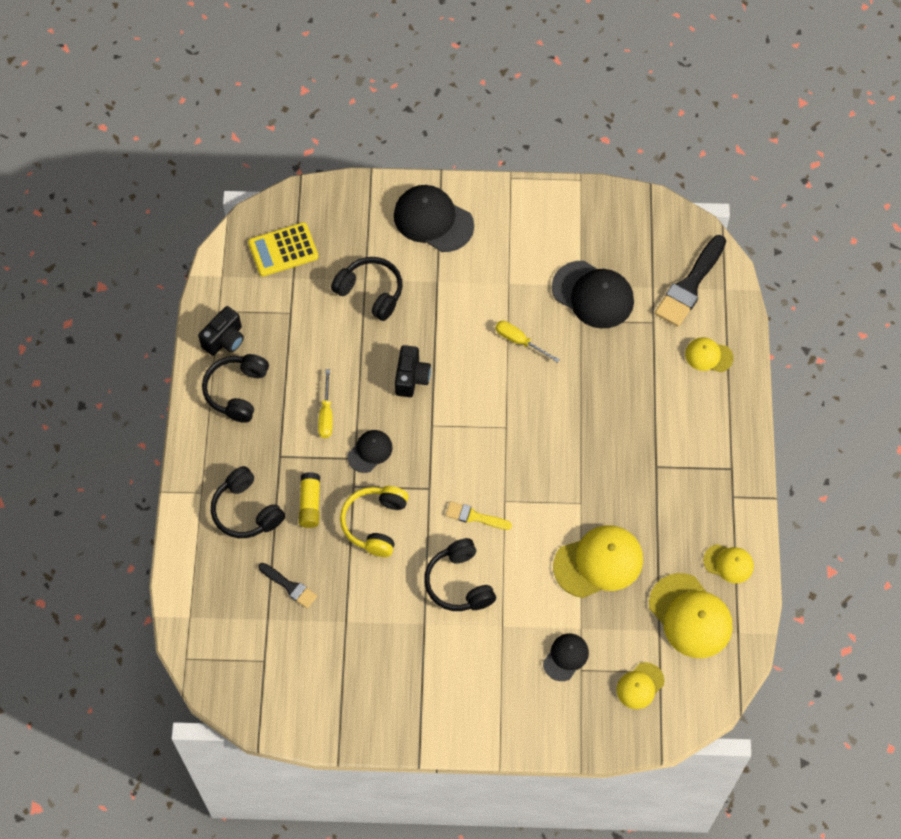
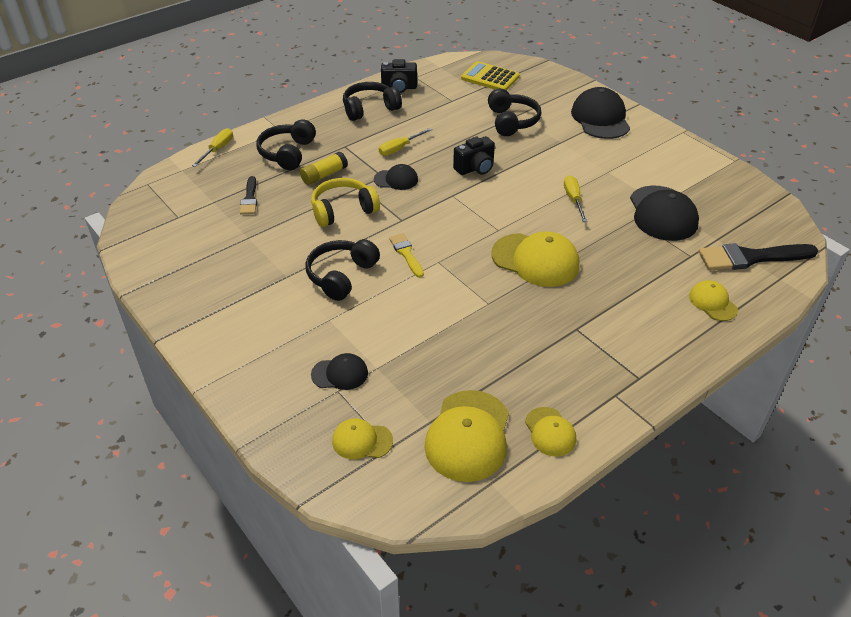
camera: 50 degrees right, 20 degrees down
(183, 566) = (218, 149): none -> yellow screwdriver
(598, 562) = (449, 344): yellow cap -> yellow cap (535, 260)

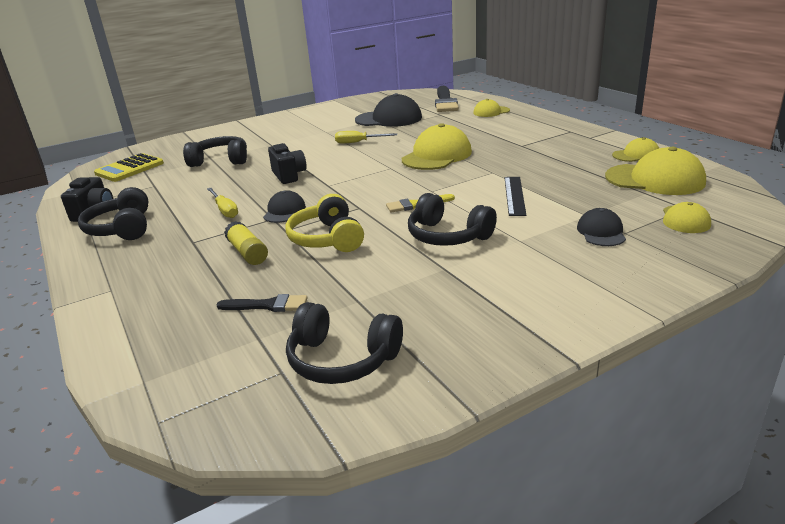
camera: 80 degrees left, 15 degrees down
(218, 149) = (112, 345): yellow screwdriver -> none
(287, 153) = (175, 281): black headphones -> black headphones (342, 359)
(425, 318) = (514, 195): none -> black ruler
(600, 118) = (246, 131): black cap -> none

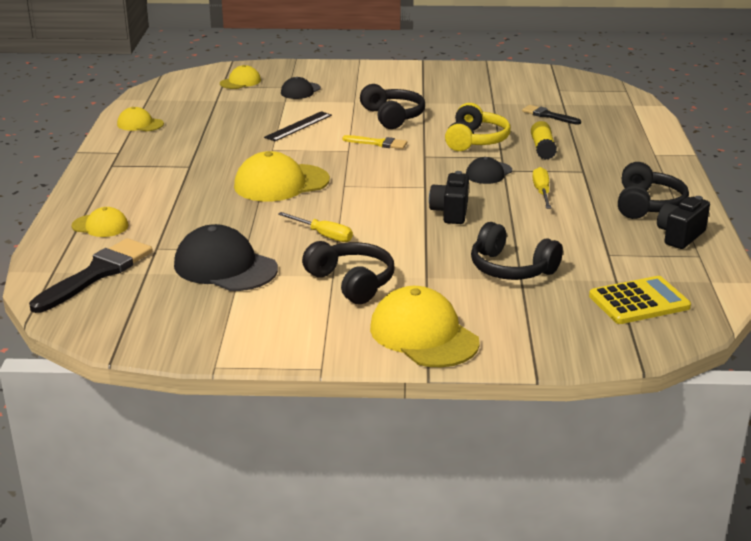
camera: 150 degrees left, 0 degrees up
(342, 359) = (525, 86): black headphones -> black headphones (352, 282)
(654, 179) = (186, 105): yellow cap -> yellow cap (423, 335)

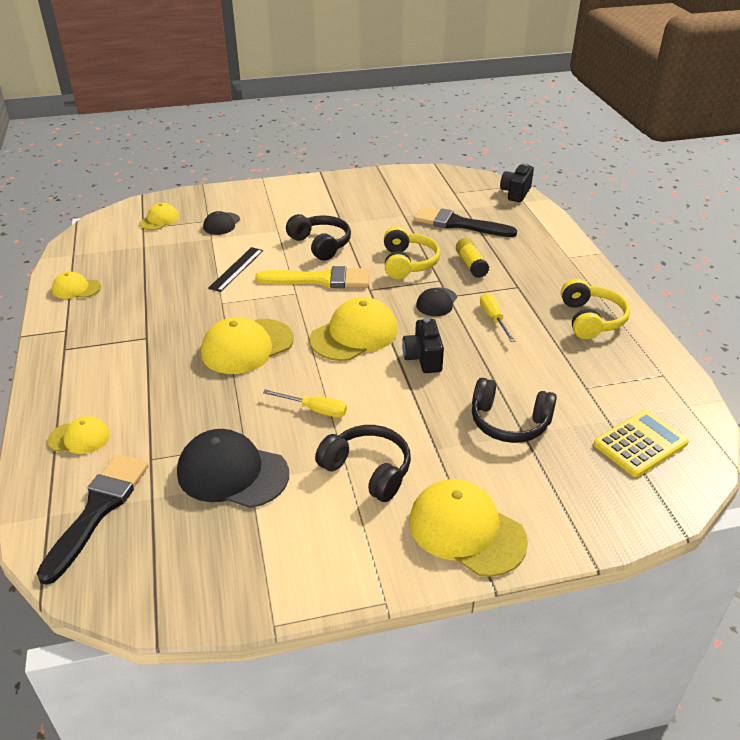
camera: 15 degrees left, 10 degrees up
(378, 143) = (320, 280): yellow brush -> yellow brush, size x1.81
(390, 187) = (354, 334): none -> yellow cap
(548, 115) = (458, 224): black brush -> black brush, size x1.81
(647, 205) = (591, 319): black headphones -> yellow headphones
(680, 236) = (635, 353): black camera -> black camera (515, 193)

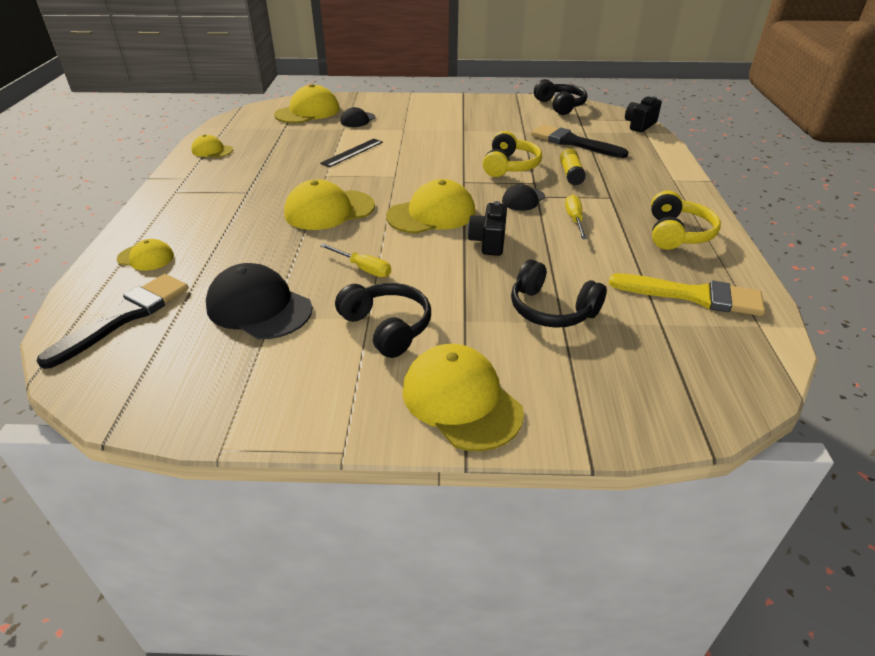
camera: 15 degrees right, 0 degrees up
(159, 220) = (307, 112): yellow cap -> yellow cap, size x1.82
(320, 280) = (422, 169): yellow brush -> yellow brush (694, 296)
(321, 244) = (436, 143): black headphones -> black headphones (560, 106)
(640, 444) = (690, 353): yellow calculator -> none

